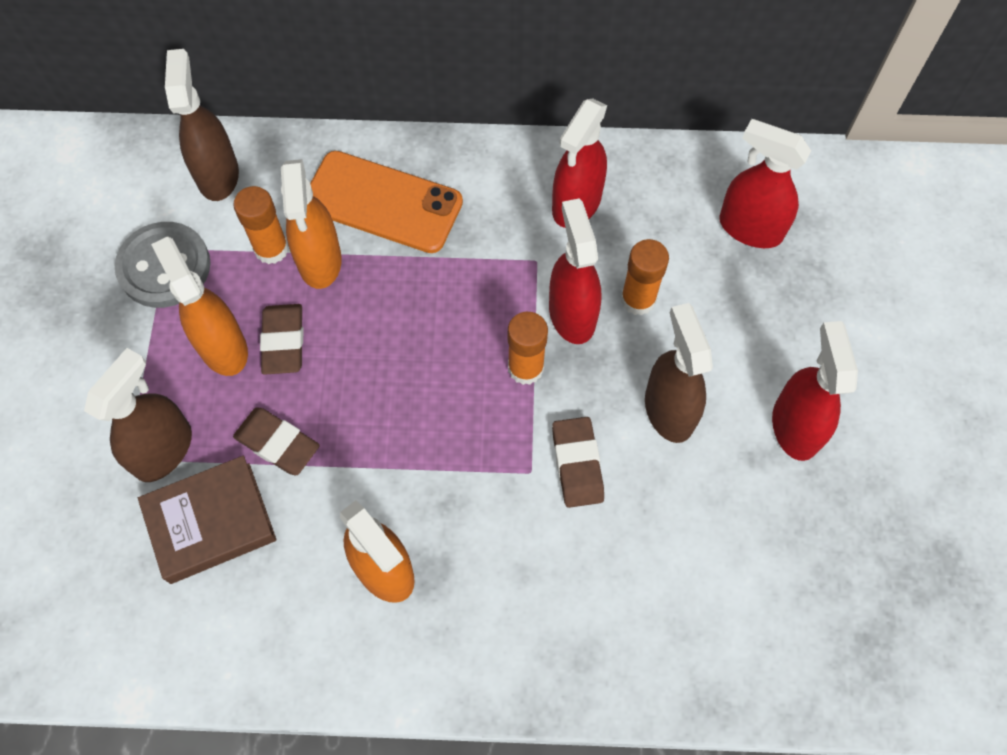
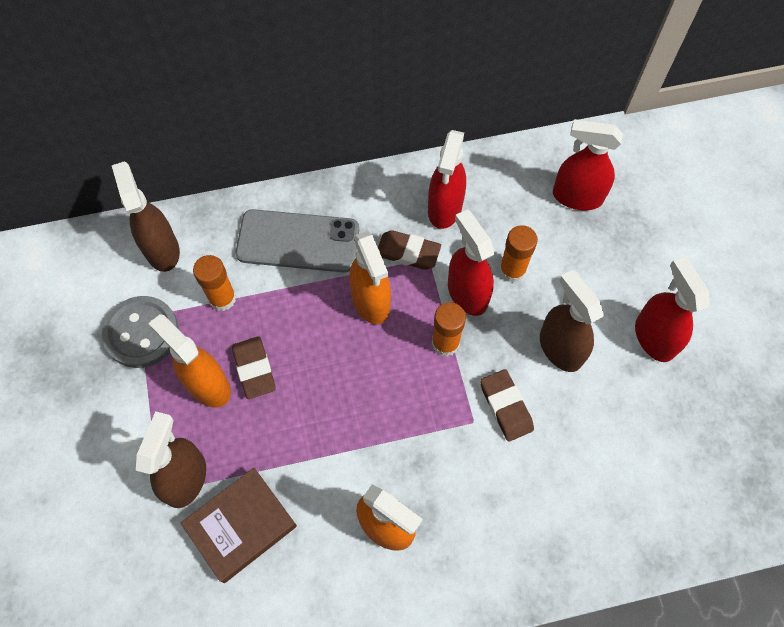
camera: 15 degrees left, 0 degrees up
(277, 443) = (274, 450): brown eraser -> brown eraser (408, 252)
(320, 261) = (263, 299): orange spray bottle -> orange spray bottle (371, 302)
(383, 202) = (298, 241): orange phone -> grey phone

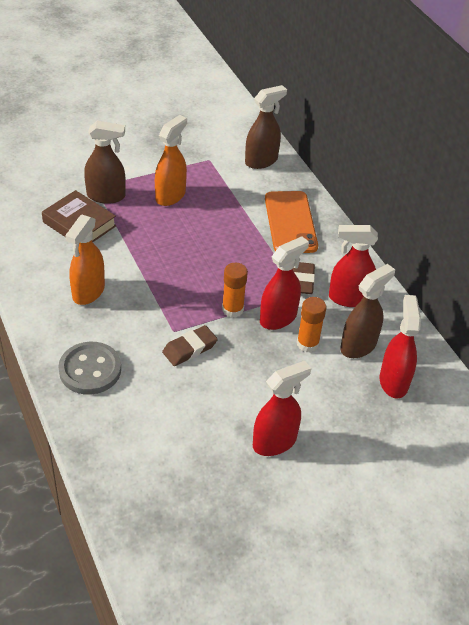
camera: 75 degrees right, 20 degrees down
(142, 333) = (199, 162): grey button -> grey button (90, 370)
(222, 298) = (234, 193): orange glue stick -> none
(254, 369) = (187, 215): brown eraser -> none
(298, 241) = (290, 222): grey phone -> orange phone
(371, 302) = (254, 265): orange spray bottle -> none
(560, 348) = (247, 378): brown spray bottle -> brown spray bottle (358, 346)

